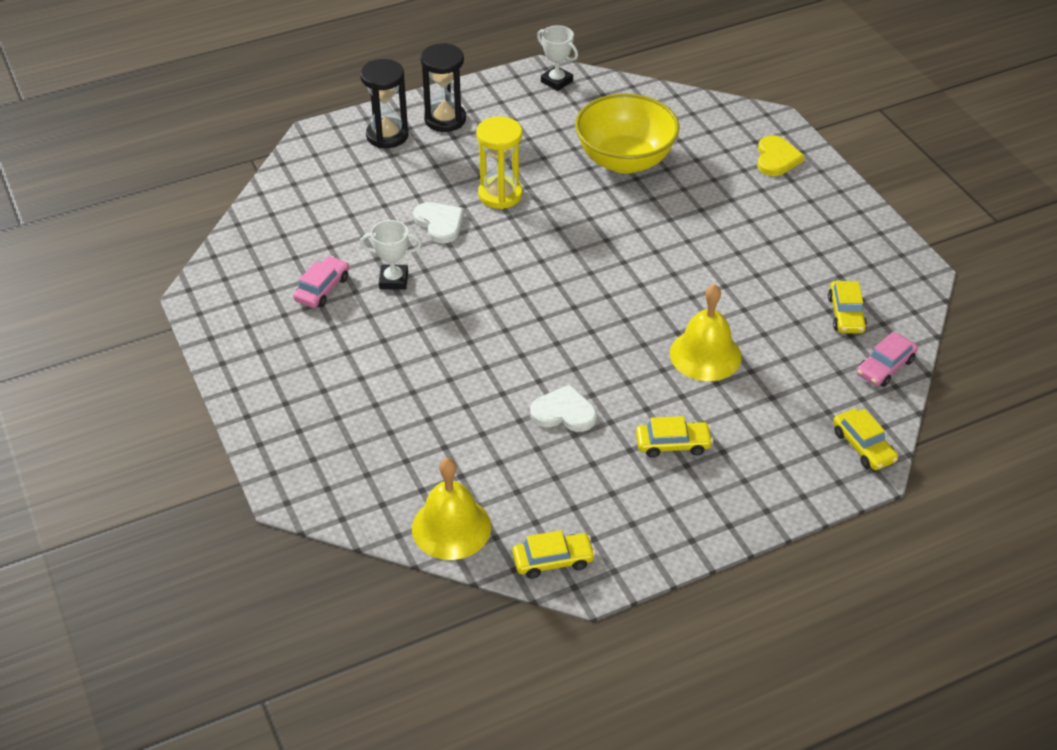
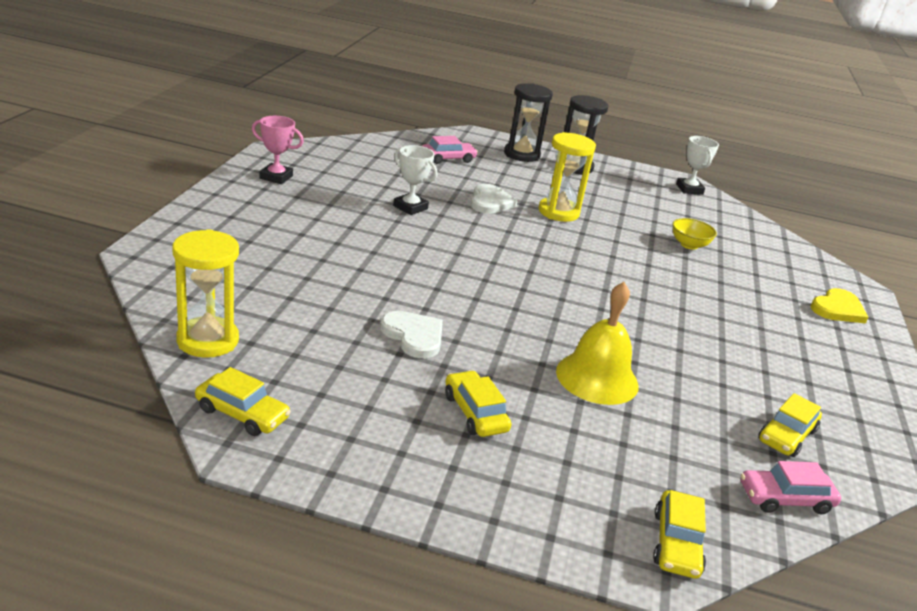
camera: 35 degrees right, 15 degrees down
(248, 329) = (276, 177): none -> pink trophy
(322, 289) = (356, 187): pink car -> pink car (448, 159)
(451, 527) = (208, 340): yellow bell -> yellow hourglass
(625, 160) = (689, 245): yellow bowl -> yellow bowl, size x0.43
(673, 444) = (475, 413): yellow car -> yellow car turned 150 degrees counterclockwise

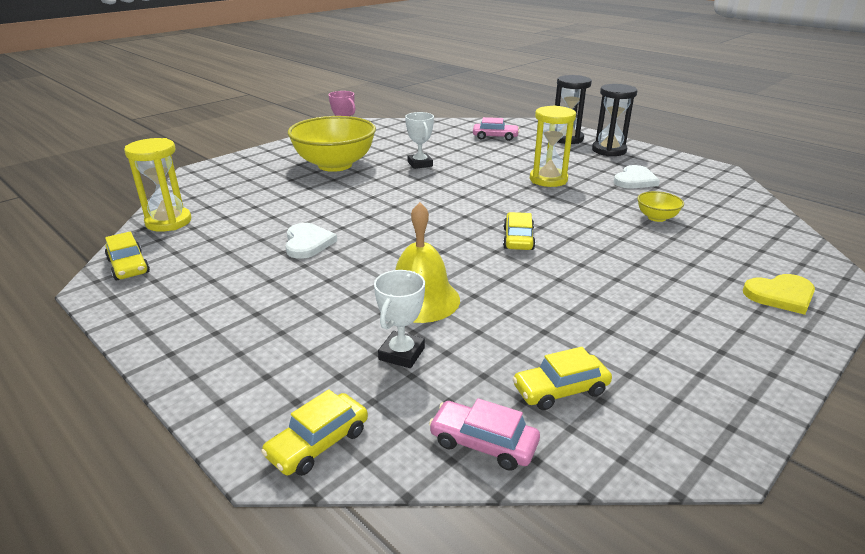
camera: 35 degrees right, 0 degrees up
(314, 221) = (335, 165): none -> yellow bowl
(475, 413) = (283, 301): yellow car -> yellow car (518, 239)
(490, 202) = (493, 167): white heart -> white heart (635, 180)
(689, 189) = (715, 176): white trophy -> white trophy (402, 354)

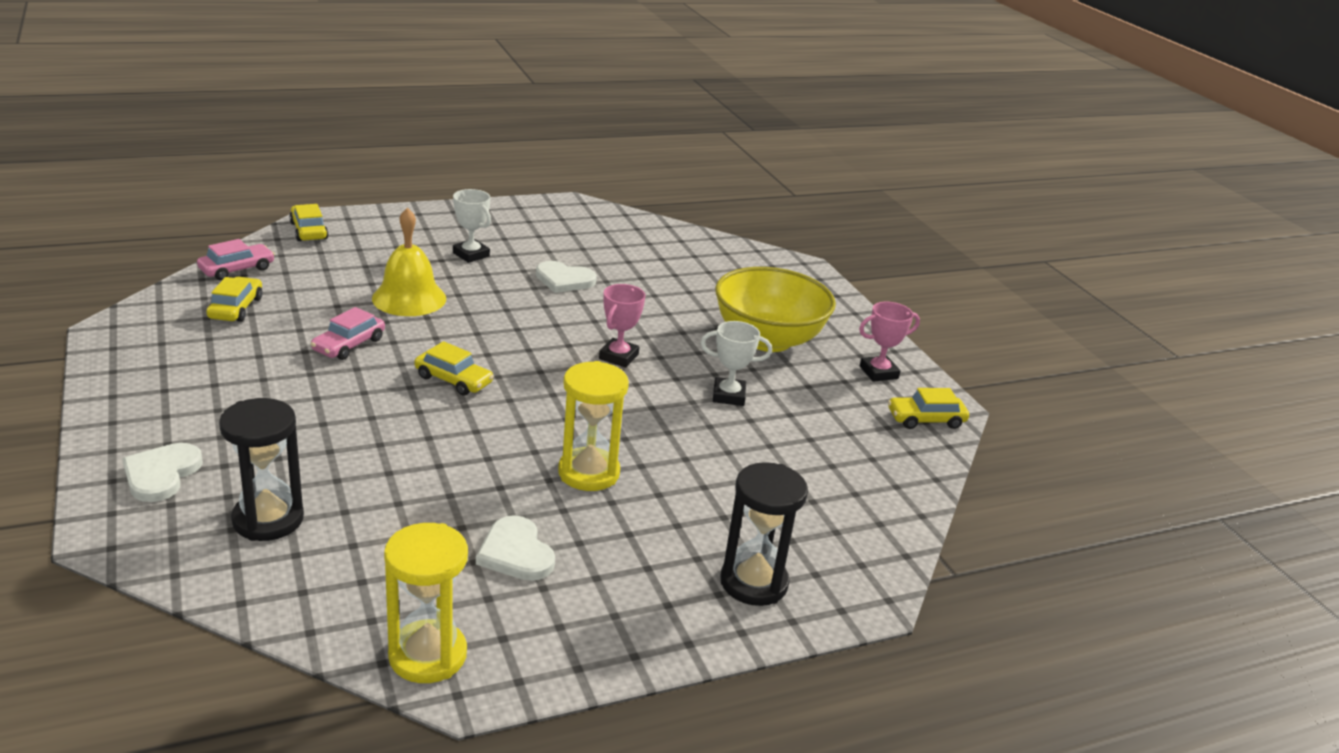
camera: 110 degrees right, 0 degrees up
(128, 266) = (596, 214): yellow car -> yellow car (925, 419)
(168, 222) = (671, 236): yellow hourglass -> yellow hourglass (427, 655)
(402, 354) = (352, 272): white trophy -> white trophy (471, 254)
(413, 198) = (618, 357): none -> pink trophy
(495, 137) = (811, 505): pink car -> pink car (349, 345)
(609, 150) = (659, 601): black hourglass -> black hourglass (268, 519)
(656, 217) = (392, 499): yellow bowl -> none
(780, 295) = (161, 474): yellow heart -> white heart

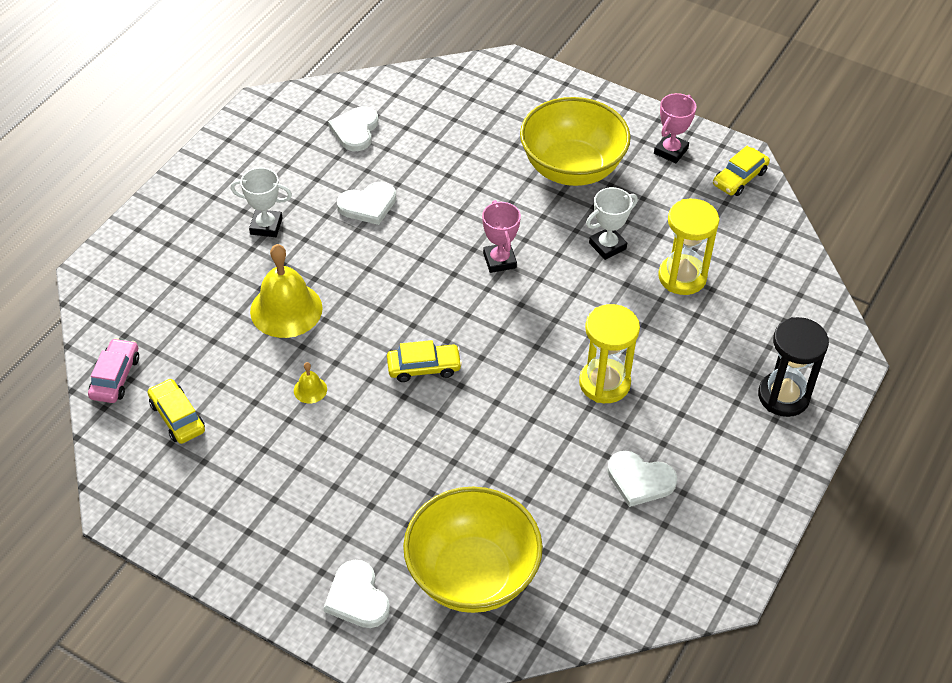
camera: 35 degrees left, 20 degrees up
(268, 519) = (472, 575): black hourglass -> yellow bowl
(309, 231) = (105, 291): yellow car -> none
(349, 345) = (310, 389): pink car -> yellow bell
(427, 655) = (682, 588): yellow hourglass -> yellow hourglass (682, 277)
(619, 243) = (355, 130): none -> white heart

